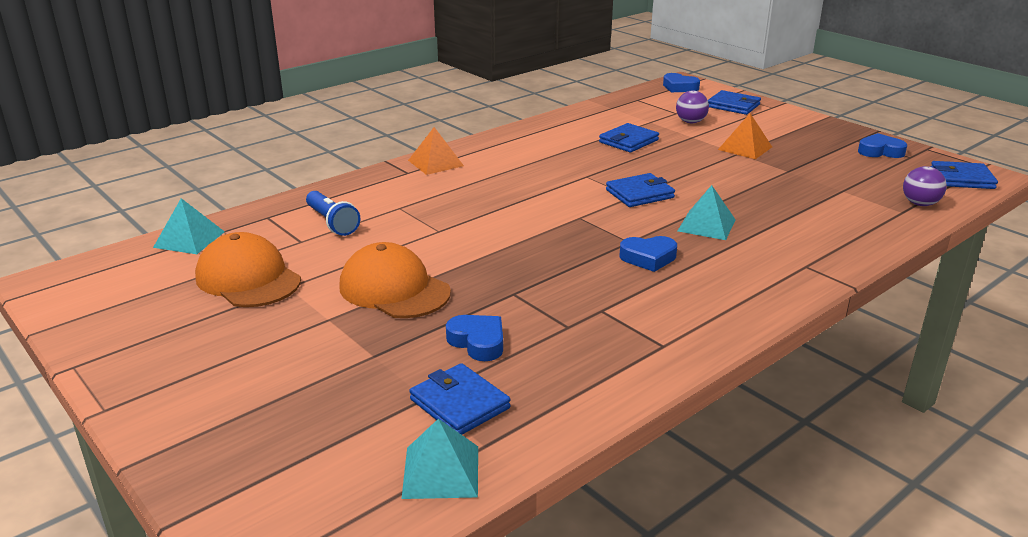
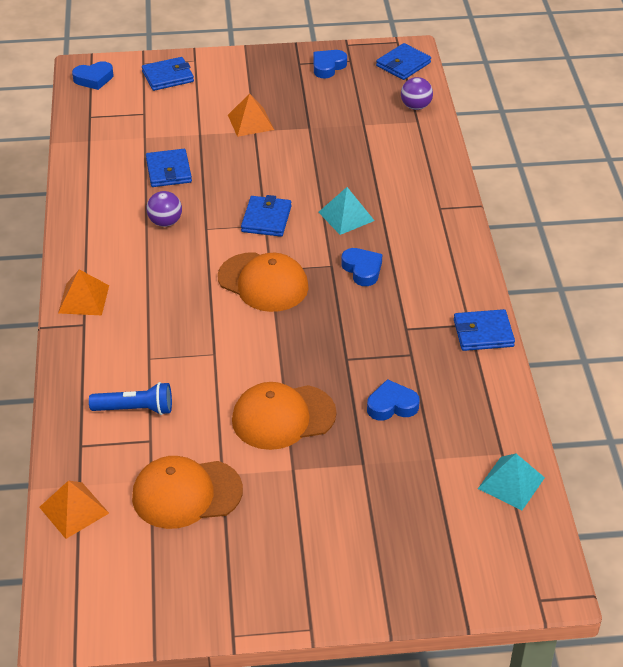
camera: 55 degrees left, 15 degrees up
(189, 239) = (74, 510): turquoise pyramid -> orange pyramid
(459, 404) = (453, 445): blue wallet -> blue wallet (483, 333)
(558, 220) = (263, 282): none -> orange cap
(648, 258) = (362, 270): blue heart -> blue heart turned 60 degrees counterclockwise
(690, 122) = (172, 118): purple ball -> purple ball (165, 222)

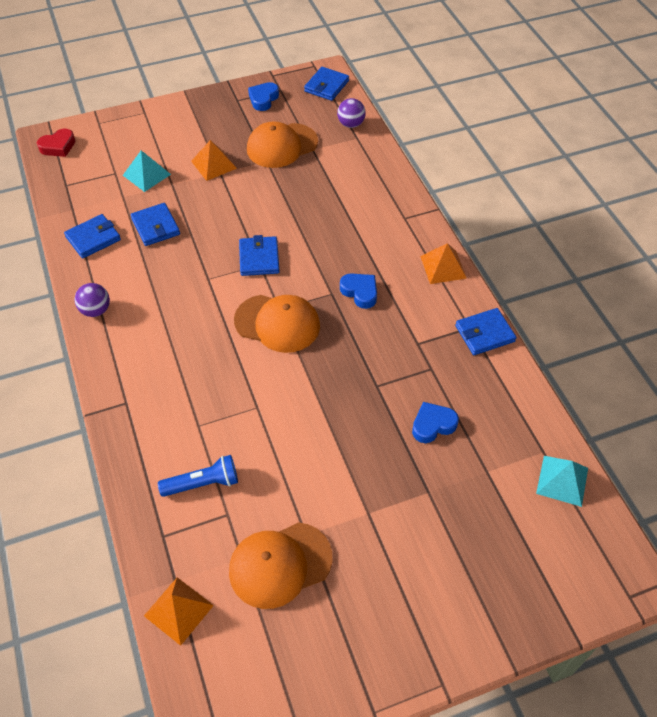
camera: 15 degrees left, 10 degrees up
(83, 299) = (117, 375): orange pyramid -> orange pyramid (443, 267)
(94, 79) = (58, 146): blue heart -> red heart
(165, 222) = (169, 279): purple ball -> purple ball (96, 310)
(168, 76) = (125, 132): blue wallet -> blue wallet (93, 238)
(283, 417) = (341, 460): orange cap -> orange cap (282, 146)
(346, 216) = (328, 242): turquoise pyramid -> turquoise pyramid (146, 174)

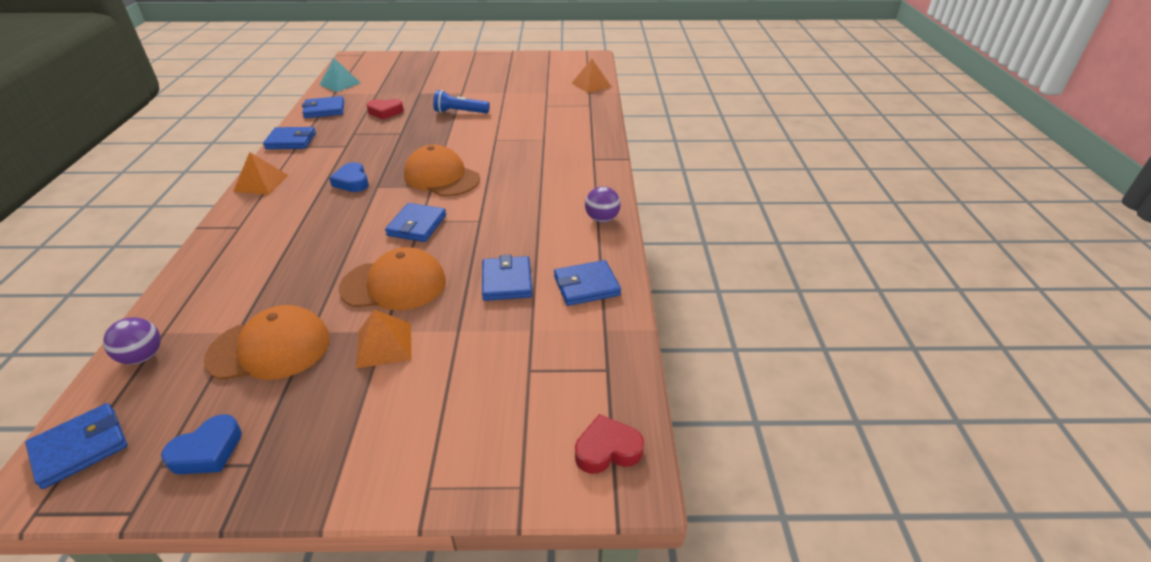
camera: 160 degrees left, 15 degrees down
(146, 174) = (485, 354): turquoise pyramid -> none
(203, 483) = (554, 117): blue flashlight -> blue flashlight (460, 112)
(280, 565) = (526, 87): orange cap -> orange cap (394, 284)
(433, 425) = (385, 112): blue heart -> red heart
(512, 405) = (324, 110): none -> blue wallet

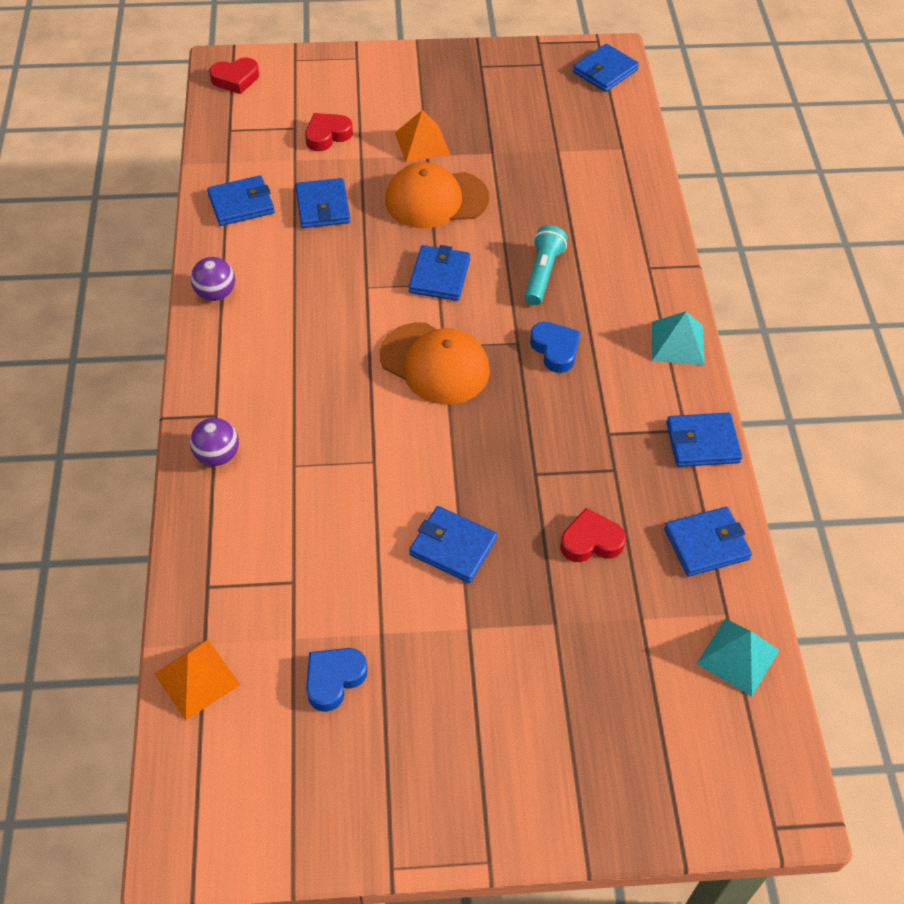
camera: 175 degrees right, 15 degrees up
(143, 356) = (620, 128): purple ball -> purple ball (217, 455)
(207, 451) = (515, 71): blue heart -> blue heart (334, 679)
(261, 183) = (677, 343): orange pyramid -> turquoise pyramid
(270, 348) = (518, 138): orange cap -> none
(330, 225) = (542, 273): none -> turquoise flashlight
(460, 112) = (453, 547): blue flashlight -> blue wallet
(491, 358) = (327, 135): none -> red heart

